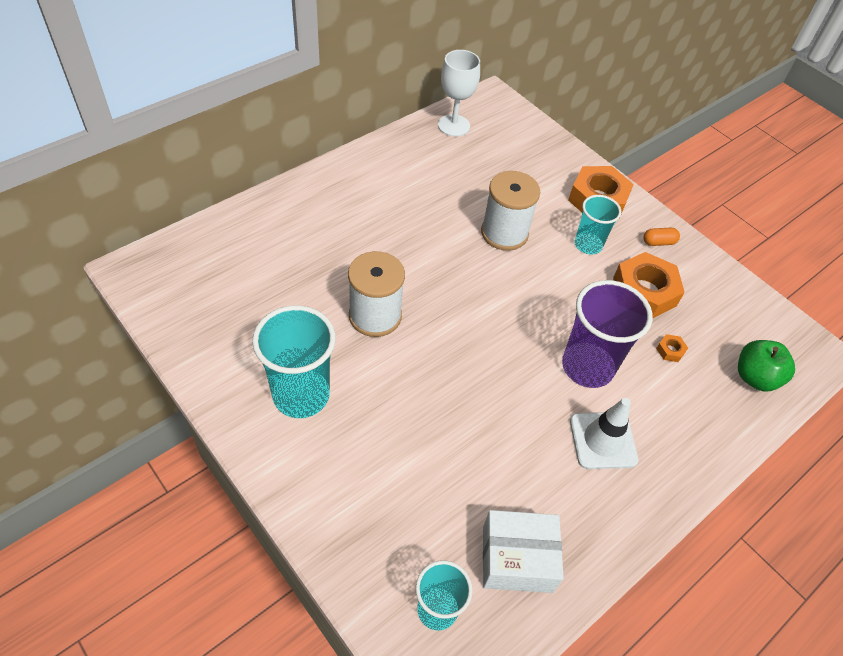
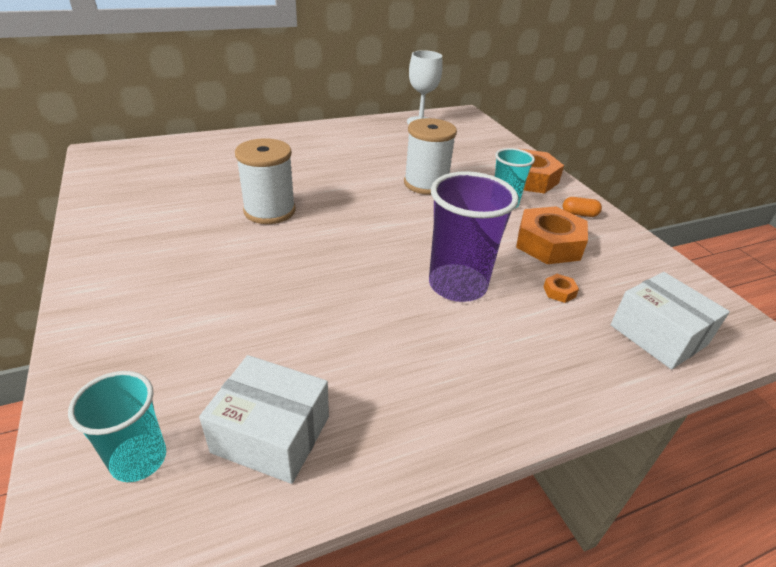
camera: 20 degrees right, 15 degrees down
(301, 395) = (159, 247): turquoise cup -> none
(603, 440) = (443, 348): white traffic cone -> none
(755, 377) = (658, 335): green apple -> white box

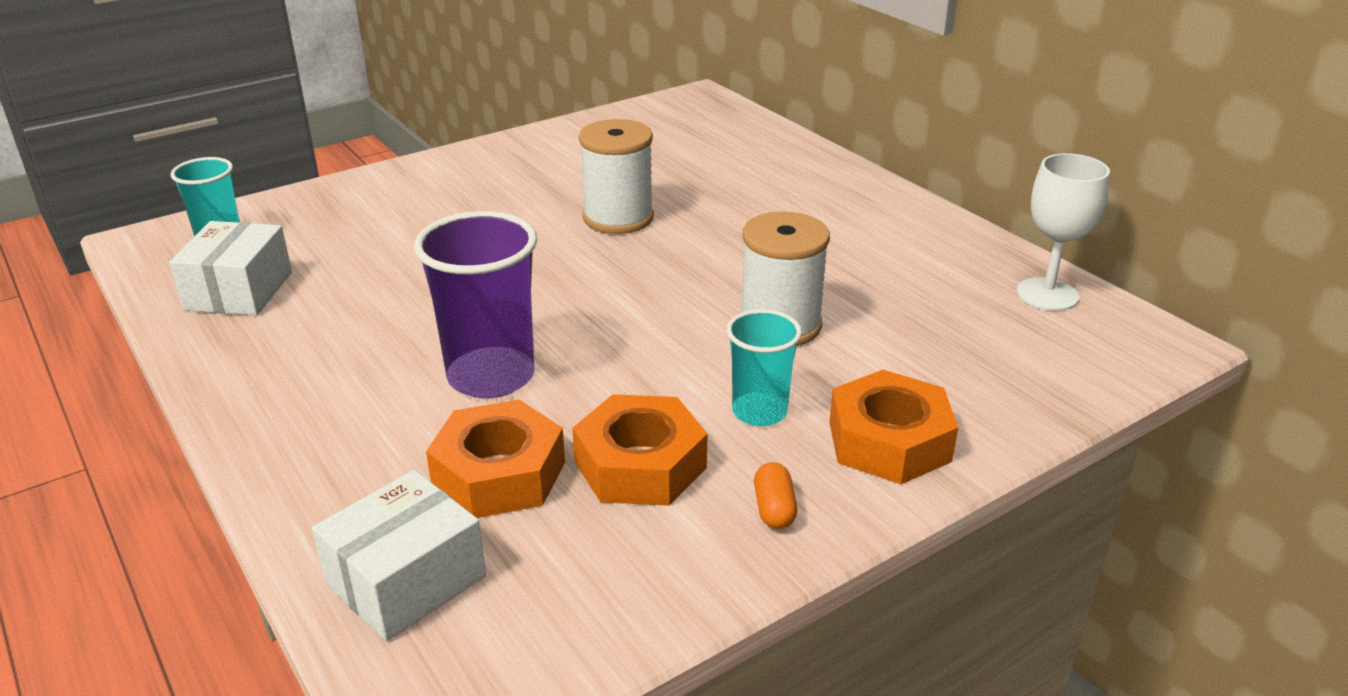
camera: 80 degrees right, 5 degrees down
(559, 292) = (499, 473): orange nut -> orange nut, size x2.48

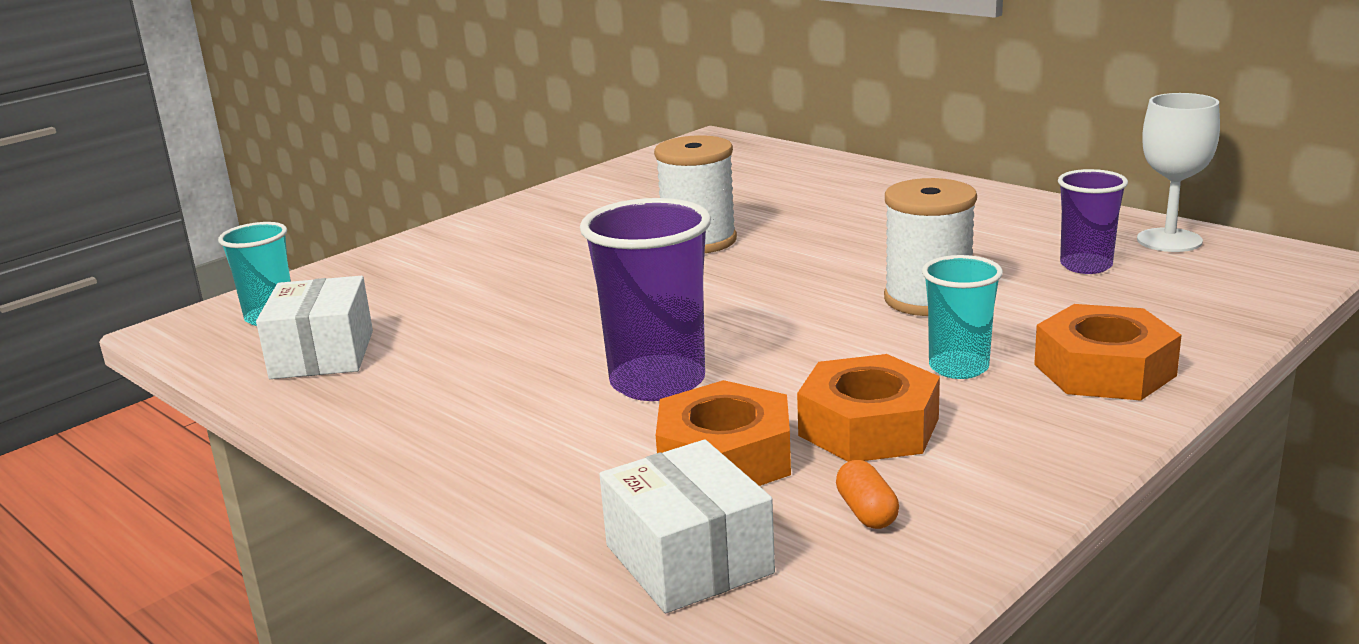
camera: 10 degrees left, 10 degrees down
(406, 580) = (688, 559): white box -> white box turned 60 degrees counterclockwise
(774, 509) = (1031, 439): orange capsule -> orange capsule (866, 512)
(949, 311) = (1086, 266): none -> purple cup

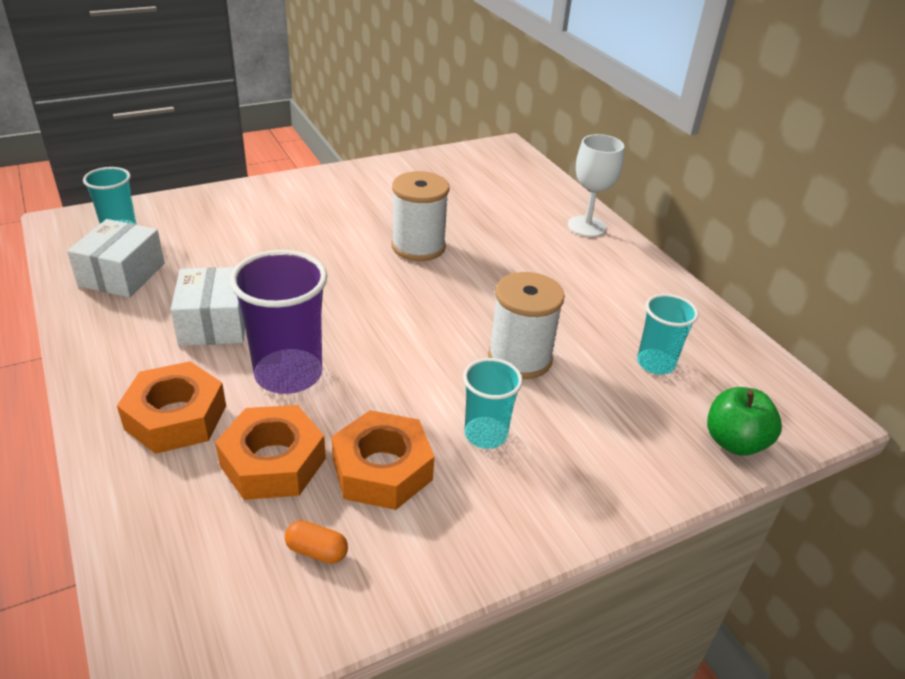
camera: 15 degrees right, 15 degrees up
(688, 559) = (179, 547): white box -> white box (214, 323)
(866, 512) = (317, 551): orange capsule -> orange capsule turned 75 degrees counterclockwise
(1086, 266) = (655, 363): purple cup -> turquoise cup
(1104, 370) = (581, 476): orange nut -> orange nut (176, 417)
(1169, 240) = (737, 358): white goblet -> white goblet (586, 226)
(1237, 302) = (734, 442): none -> green apple

